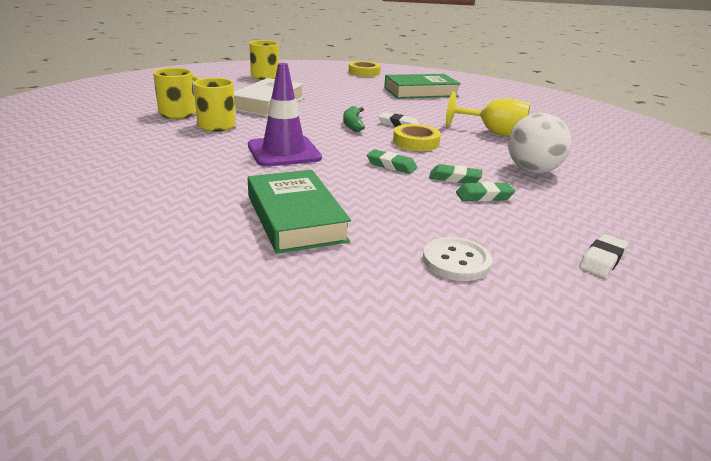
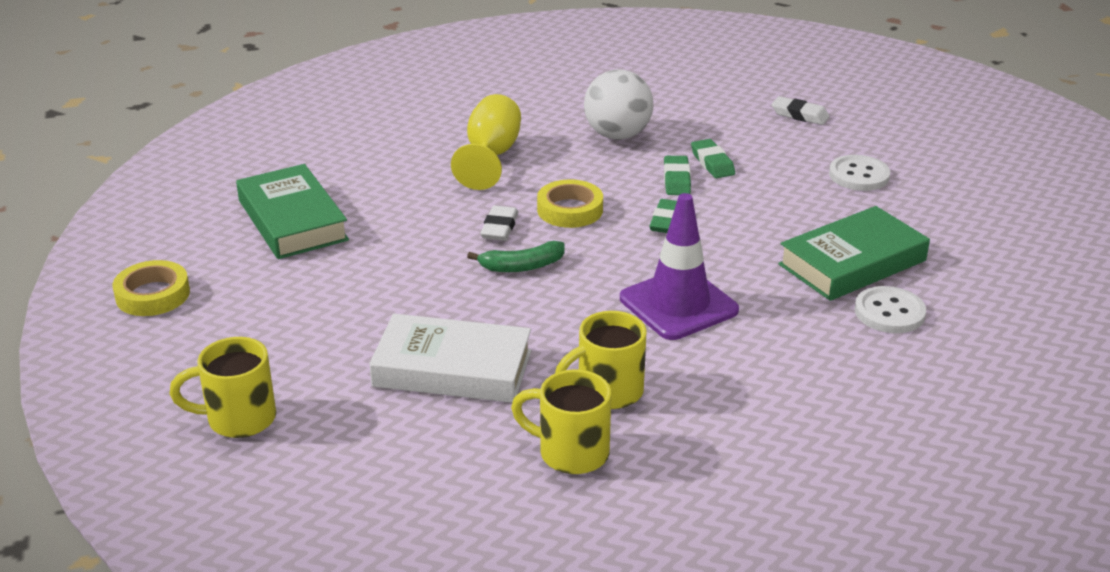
camera: 100 degrees left, 5 degrees up
(213, 215) = (889, 312): none -> white button

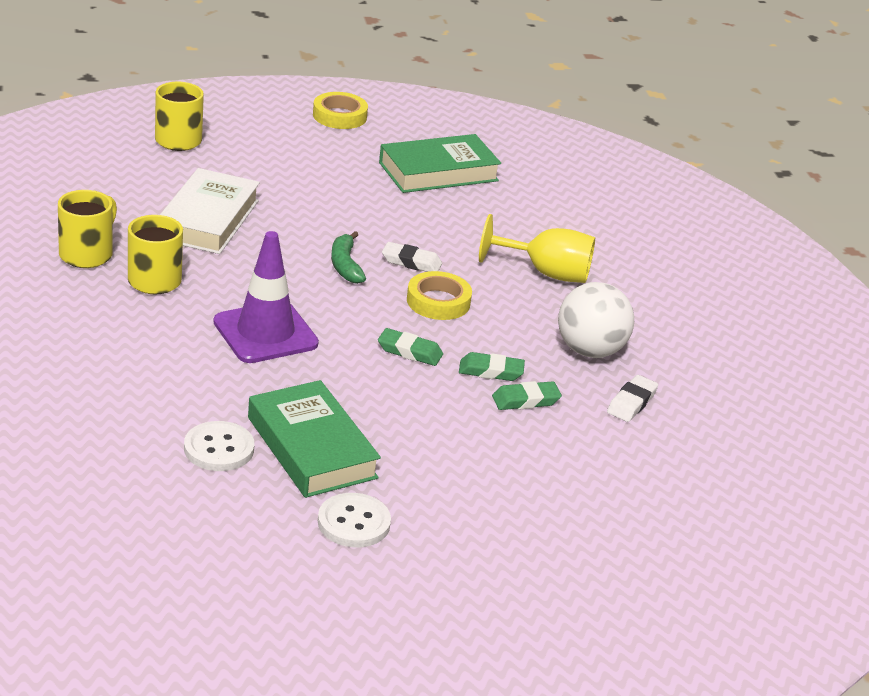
camera: 90 degrees right, 0 degrees up
(799, 115) = (642, 487): white eraser -> white eraser (631, 403)
(859, 175) = (491, 497): white button -> white button (354, 523)

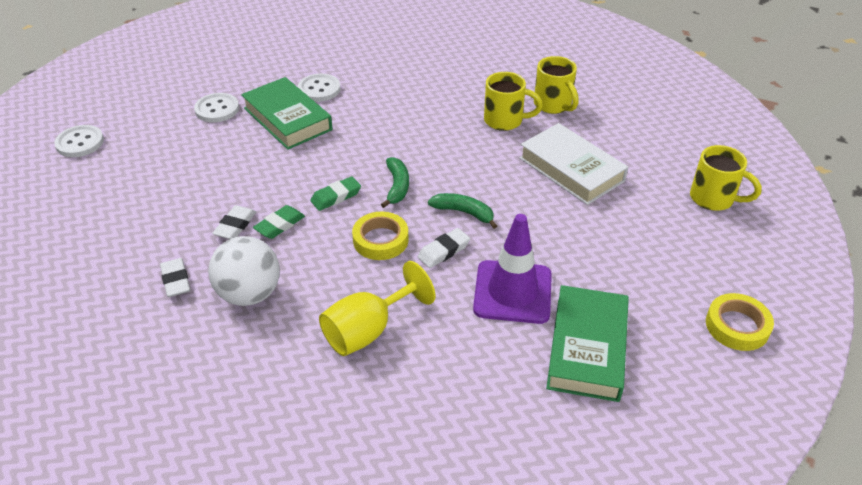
camera: 130 degrees right, 10 degrees up
(265, 333) = (410, 143): purple traffic cone -> purple traffic cone (512, 292)
(312, 447) = (287, 119): green book -> green book turned 45 degrees clockwise
(350, 317) = (397, 186): none -> green banana
(525, 400) = (235, 226): green eraser -> white eraser
(550, 614) = (80, 143): none -> white button

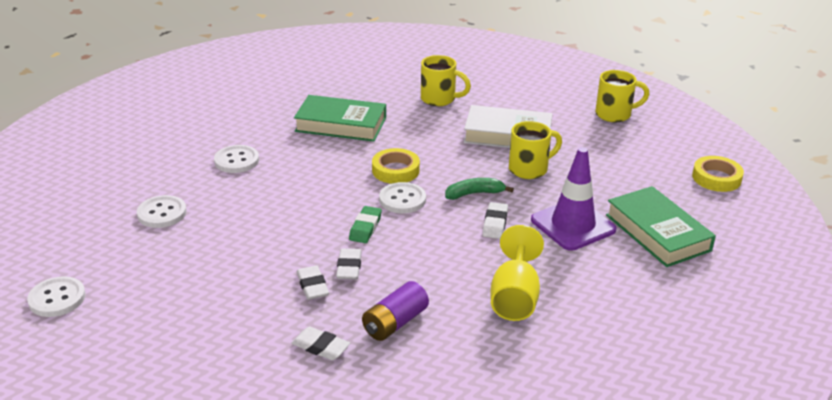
camera: 40 degrees left, 10 degrees down
(250, 294) = (395, 323): white ball -> purple battery
(280, 225) = (349, 267): green eraser -> white eraser
(287, 119) = (241, 193): green book -> green book (341, 124)
(380, 240) = (441, 239): yellow tape -> yellow tape (395, 170)
(397, 186) = (402, 199): green banana -> white button
(505, 121) = (419, 123): yellow mug -> yellow mug (530, 169)

